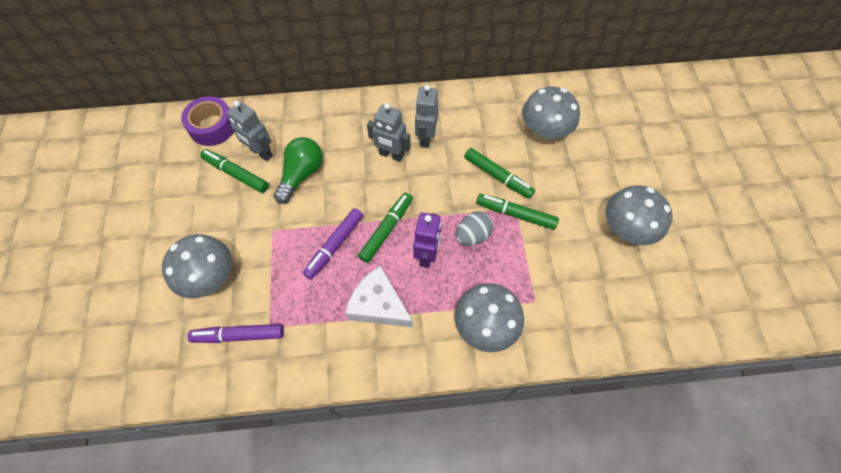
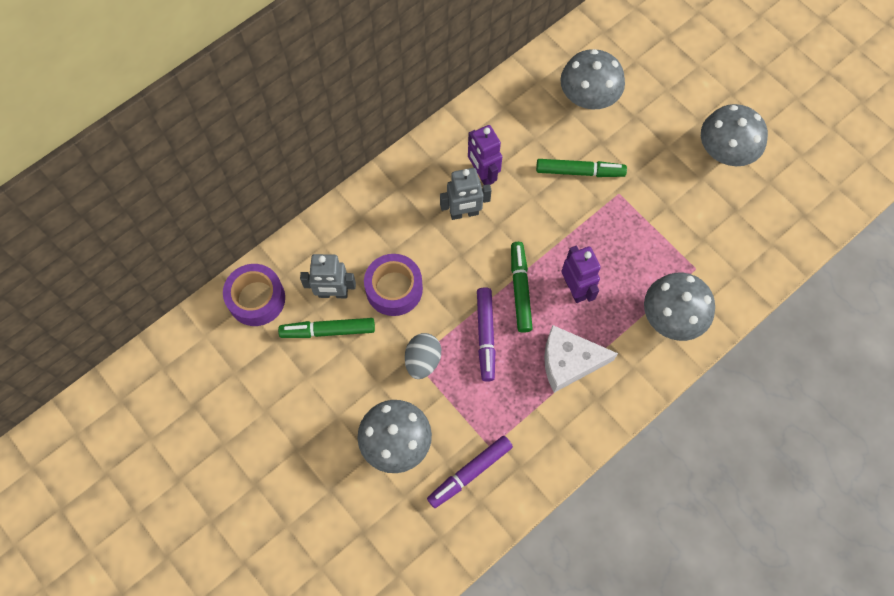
camera: 35 degrees left, 5 degrees up
(301, 174) = (394, 289): green light bulb -> purple tape
(425, 138) = (482, 174): grey robot -> purple robot
(472, 235) = (600, 244): grey egg -> grey egg (423, 360)
(515, 214) = (622, 199): green marker -> none

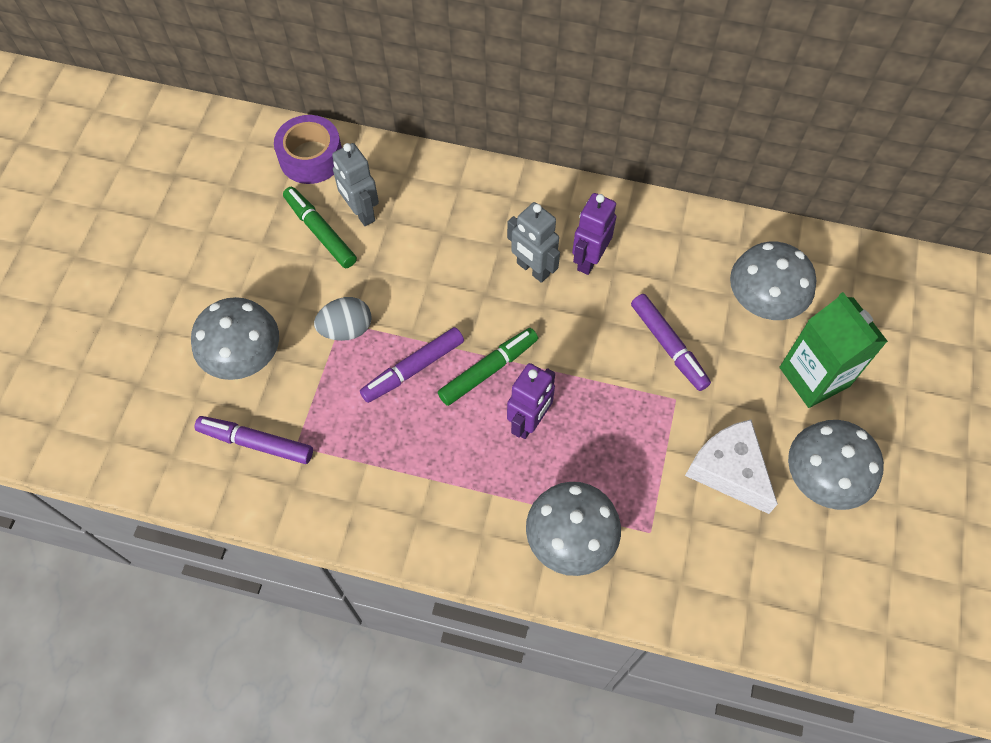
camera: 55 degrees right, 5 degrees down
(394, 289) = (404, 259): purple tape -> none
(569, 362) = (442, 465): white cheese -> white cheese (729, 470)
(580, 171) = (668, 346): green marker -> purple marker
(658, 107) = (814, 377): none -> green carton

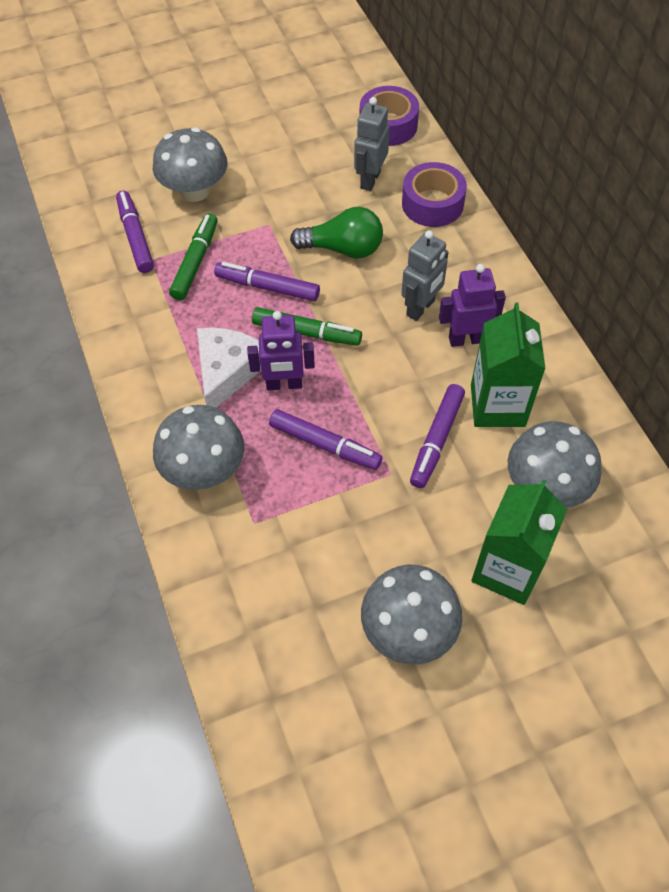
camera: 55 degrees right, 5 degrees down
(320, 232) = (331, 168): green marker -> green marker (195, 262)
(346, 329) = (266, 230): grey egg -> none
(421, 283) = (343, 249): none -> green light bulb
(430, 186) = (432, 203): none -> purple tape
(532, 269) = (421, 308): grey robot -> grey robot turned 150 degrees counterclockwise
(613, 429) = (325, 445): none -> purple marker
(668, 282) = (497, 405): none -> green carton
(729, 470) = (357, 551): white cheese -> white cheese (227, 371)

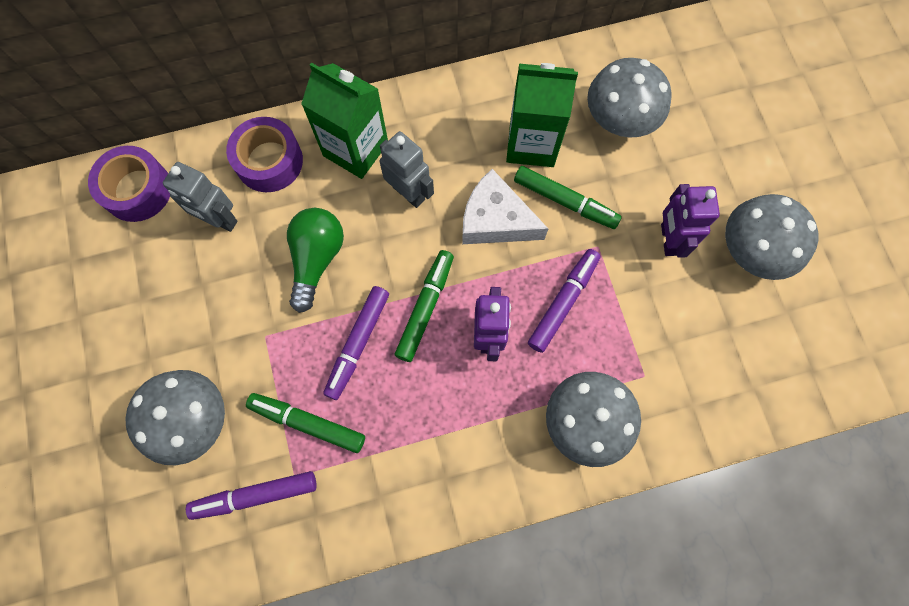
camera: 85 degrees left, 15 degrees up
(227, 371) = (466, 393): white cheese -> white cheese (495, 220)
(436, 440) = (565, 201): purple marker -> green marker
(466, 339) = (453, 158): purple robot -> purple robot (668, 239)
(507, 569) = (696, 165): green carton -> green carton (355, 149)

